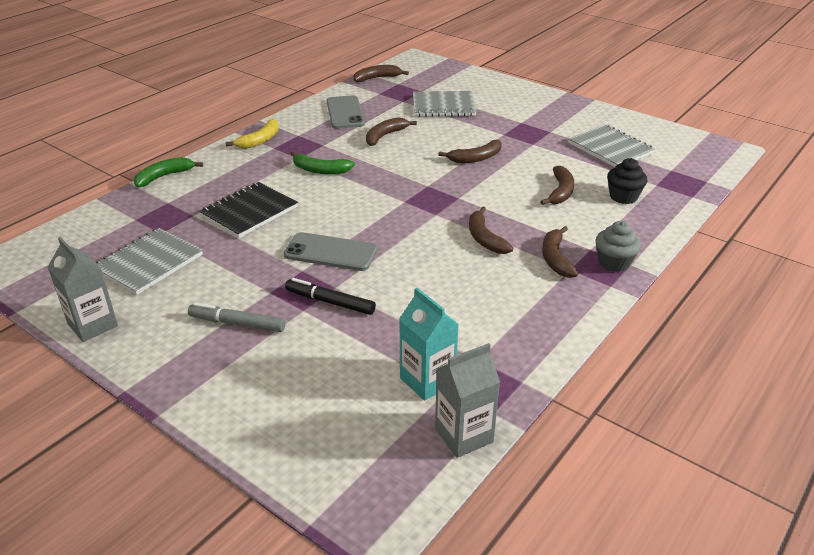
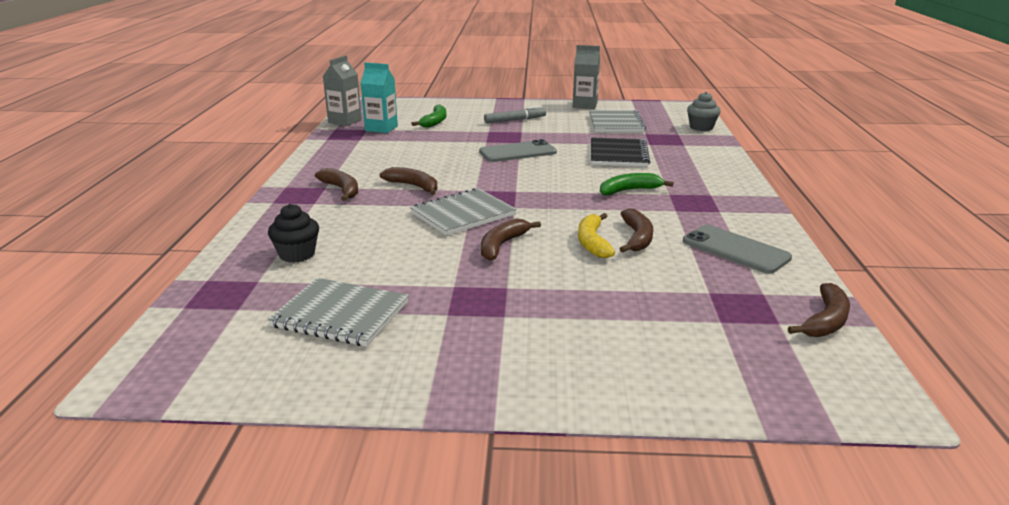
camera: 145 degrees right, 10 degrees down
(164, 176) = (729, 154): green banana -> green banana (435, 122)
(259, 140) = (737, 196): yellow banana -> yellow banana (592, 242)
(330, 302) = (478, 136): black marker -> none
(443, 106) = (645, 304): grey notebook -> grey notebook (463, 214)
(560, 192) = (373, 239): brown banana -> none
(614, 263) = (288, 199): grey cupcake -> grey cupcake (701, 127)

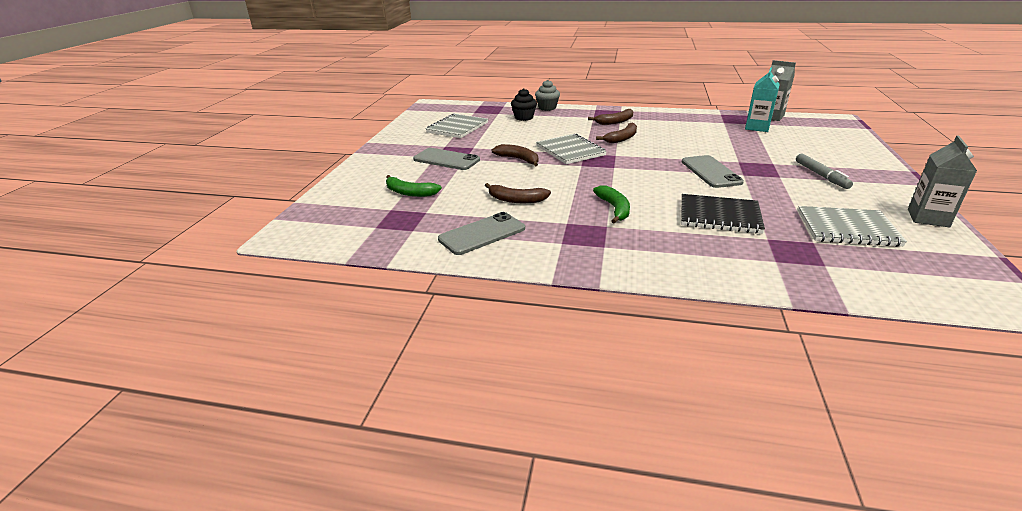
camera: 100 degrees right, 5 degrees up
(435, 122) = (790, 144): green banana -> green banana (409, 193)
(515, 303) = (446, 159): none -> grey phone
(592, 242) = (513, 184): yellow banana -> none
(701, 127) = (872, 290): grey cupcake -> grey cupcake (547, 108)
(825, 321) = (365, 244): brown banana -> none

